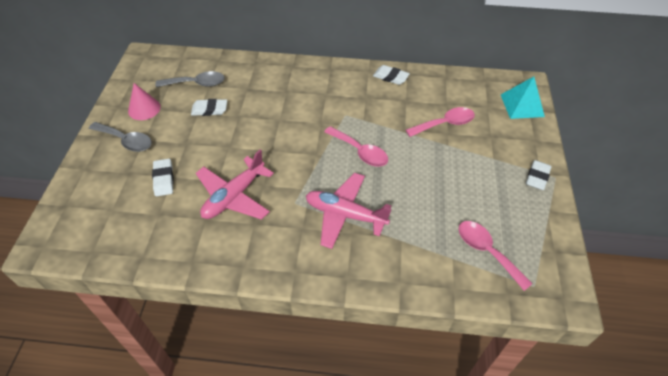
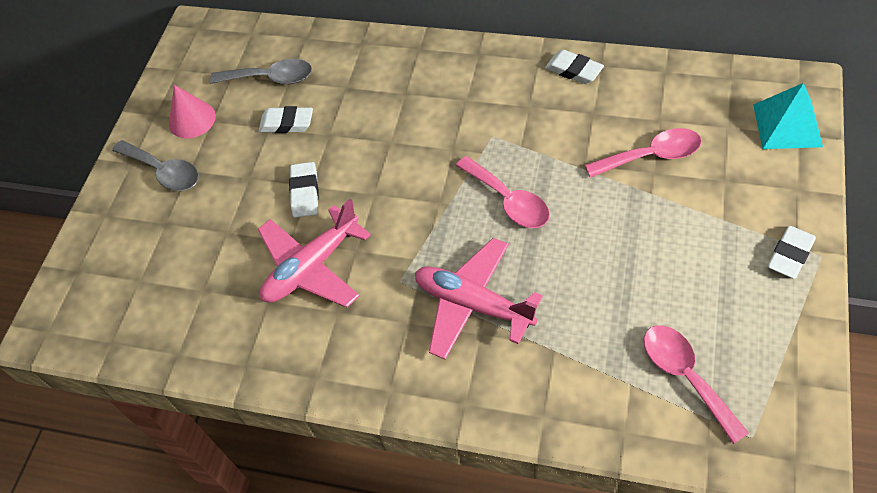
camera: 15 degrees right, 5 degrees up
(163, 179) = (213, 236): white eraser -> white eraser (305, 193)

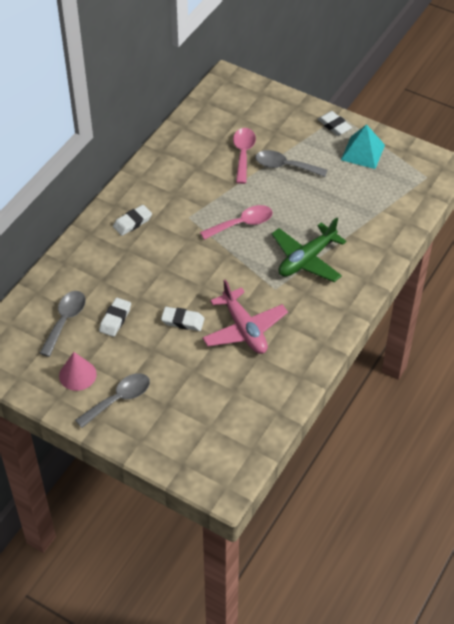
camera: 80 degrees left, 5 degrees down
(473, 304) = (306, 259): pink plane -> green plane
(574, 70) = (158, 165): white eraser -> white eraser (132, 222)
(655, 216) = (285, 166): none -> grey spoon
(685, 376) = (386, 188): pink spoon -> none
(787, 125) = (252, 94): turquoise pyramid -> turquoise pyramid (363, 152)

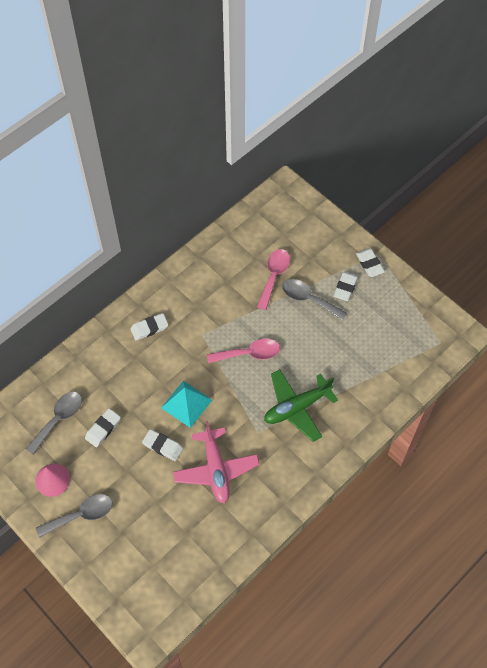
camera: 15 degrees right, 10 degrees up
(318, 150) = (345, 288): none -> white eraser
(363, 152) = (387, 300): turquoise pyramid -> turquoise pyramid (186, 403)

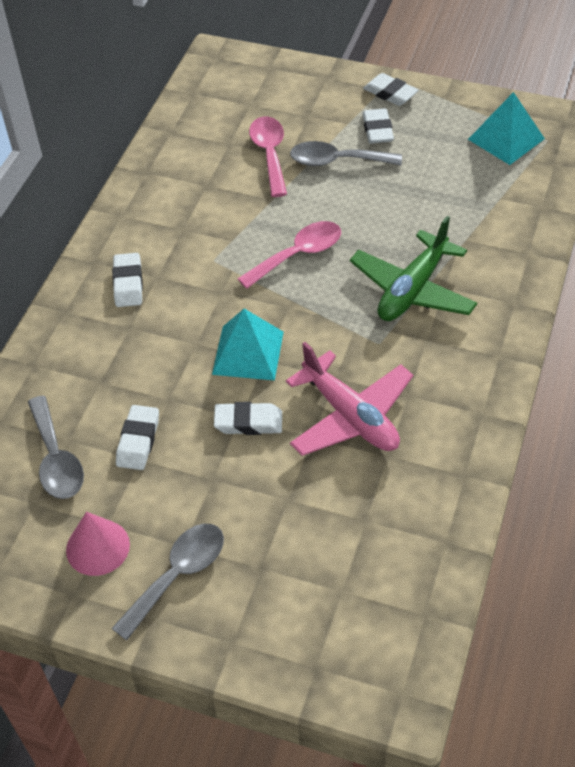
camera: 25 degrees left, 10 degrees down
(58, 419) = (56, 459): grey spoon -> grey spoon turned 150 degrees clockwise
(149, 328) = (128, 283): white eraser -> white eraser turned 45 degrees counterclockwise
(416, 330) = (506, 139): none -> turquoise pyramid

